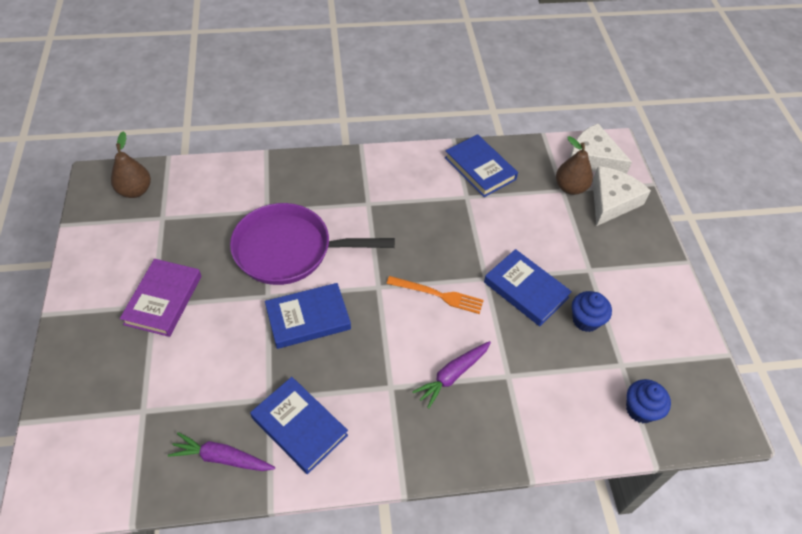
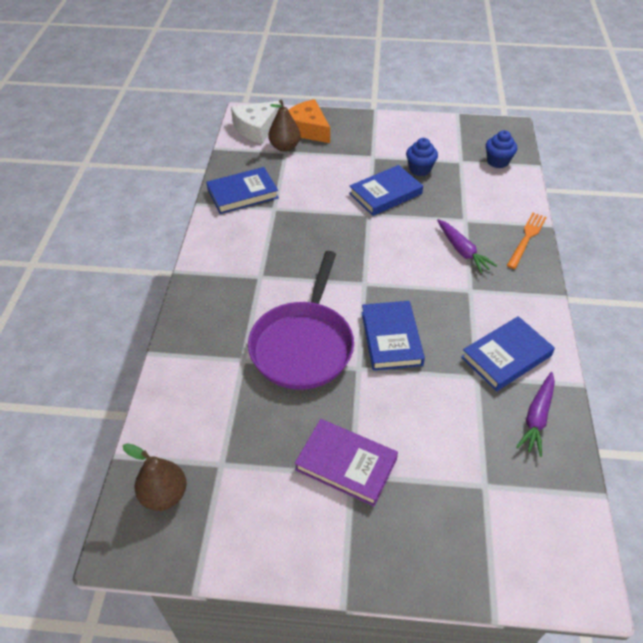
camera: 75 degrees left, 5 degrees down
(438, 295) = (381, 245): orange fork -> orange fork (527, 238)
(612, 201) = (307, 129): white cheese -> orange cheese

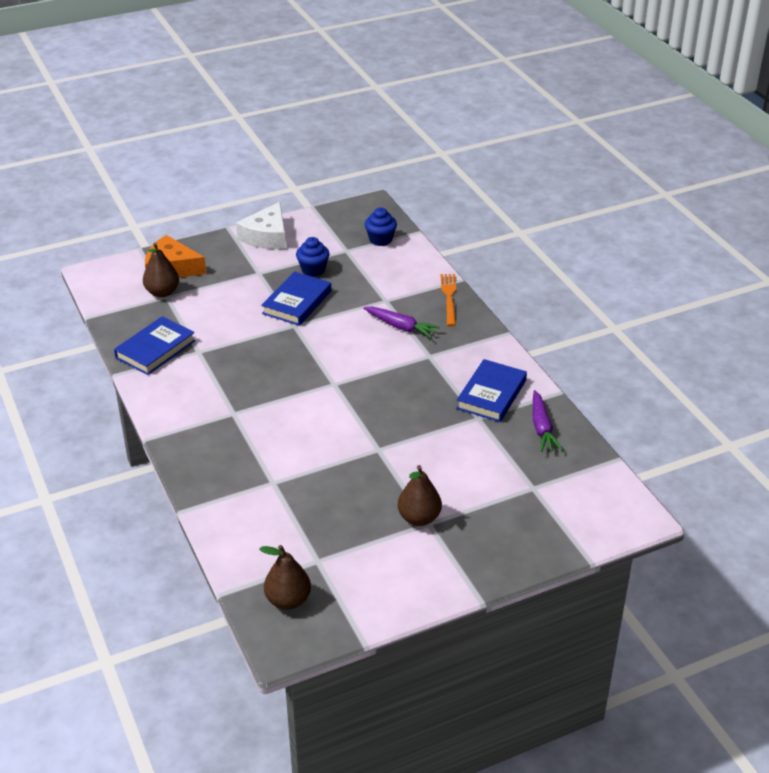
camera: 30 degrees left, 10 degrees down
(257, 128) = (116, 283): white cheese -> white cheese (267, 236)
(303, 345) = (318, 450): purple pan -> none
(346, 464) = (419, 518): purple book -> brown pear
(391, 338) = (389, 417): blue book -> none

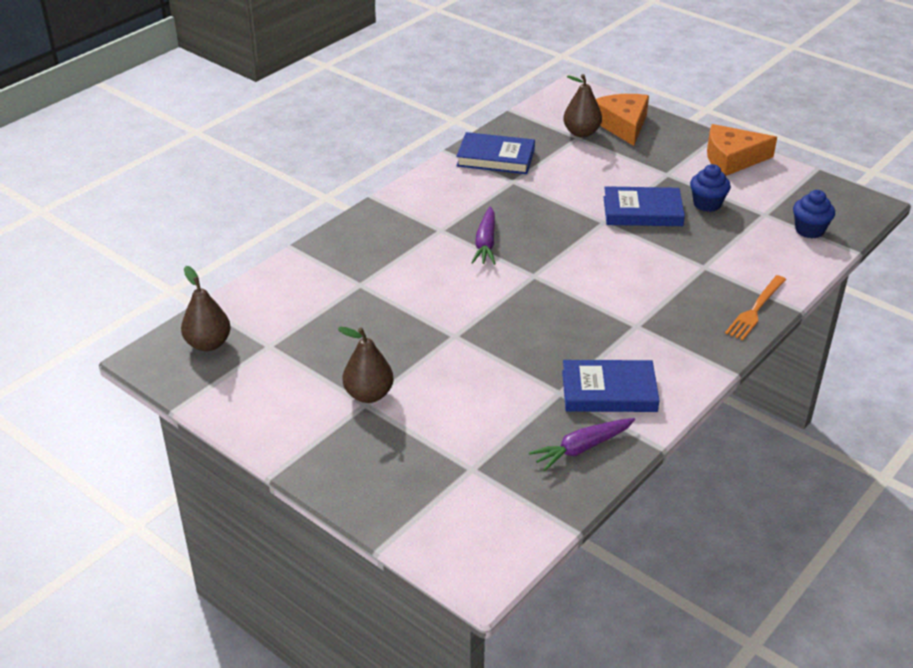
camera: 65 degrees right, 0 degrees up
(267, 236) = (732, 159): white cheese -> orange cheese
(401, 327) = (668, 290): purple carrot -> purple carrot (485, 243)
(449, 297) = (755, 309): orange fork -> orange fork turned 150 degrees clockwise

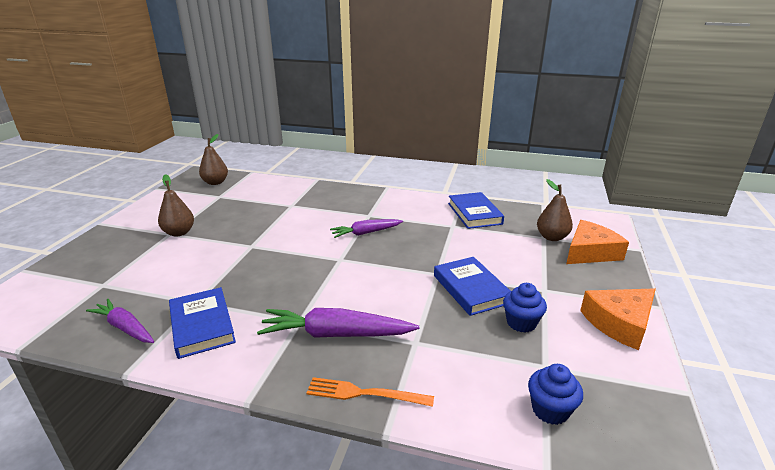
camera: 65 degrees right, 10 degrees down
(670, 307) = (336, 334): none -> purple carrot
(732, 159) = (619, 323): orange cheese -> orange cheese turned 90 degrees counterclockwise

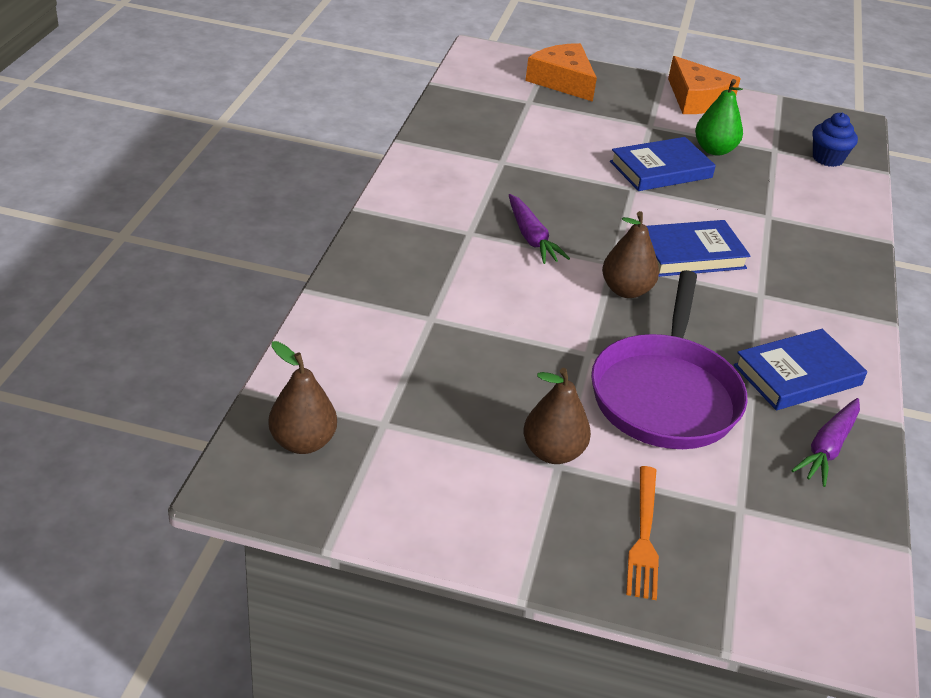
camera: 95 degrees left, 10 degrees up
(206, 268) = (666, 394): none -> purple pan
(336, 334) = (775, 267): purple carrot -> none
(365, 393) = (852, 251): orange fork -> orange fork (644, 536)
(474, 213) = (461, 138): blue book -> blue book (690, 254)
(521, 323) = (714, 150): blue cupcake -> green pear
(552, 237) = (528, 96): brown pear -> brown pear (626, 290)

